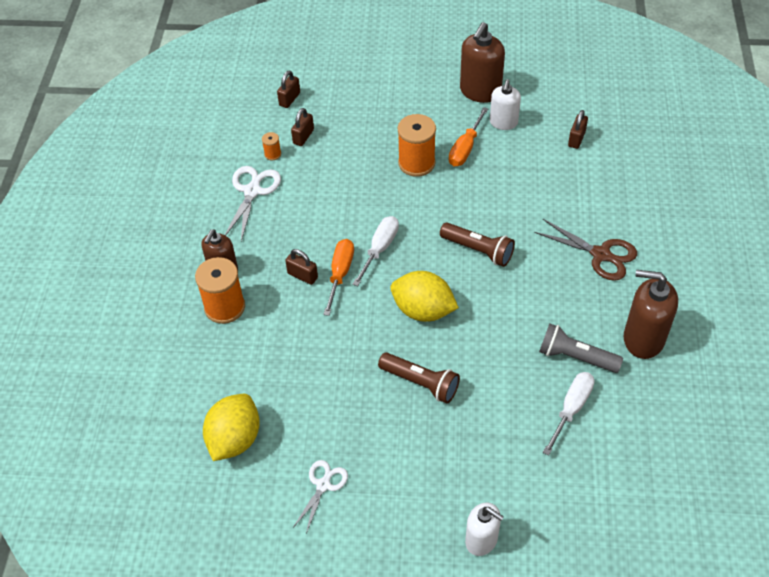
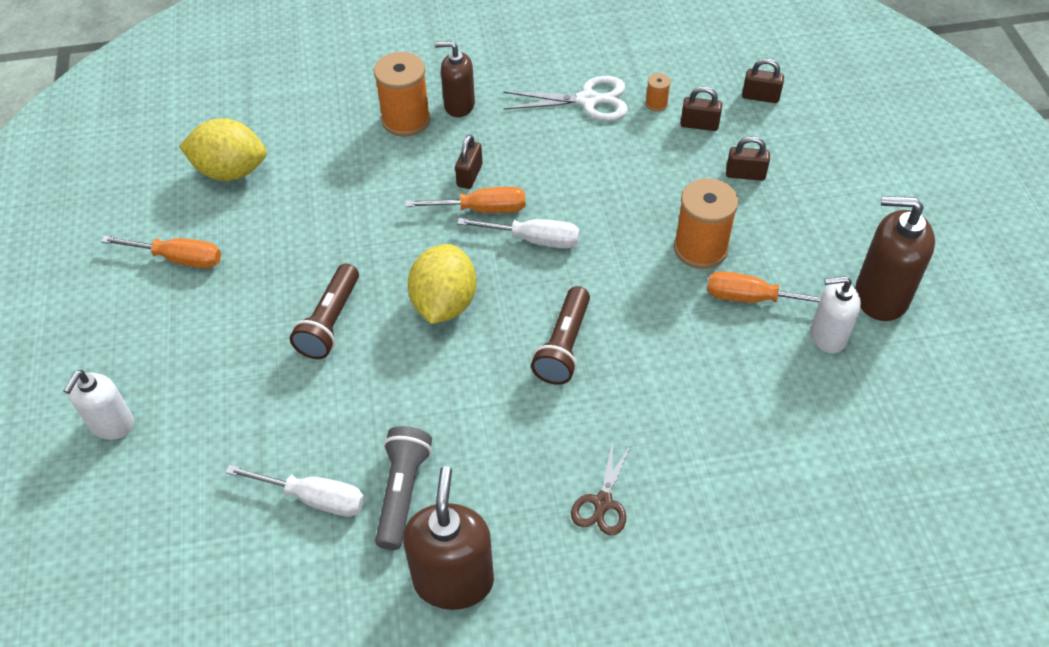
camera: 75 degrees right, 0 degrees up
(323, 485) = (178, 259): white scissors -> orange screwdriver
(576, 139) = (837, 438): brown padlock -> brown padlock (745, 174)
(601, 254) = (603, 503): brown scissors -> brown scissors, size x0.66

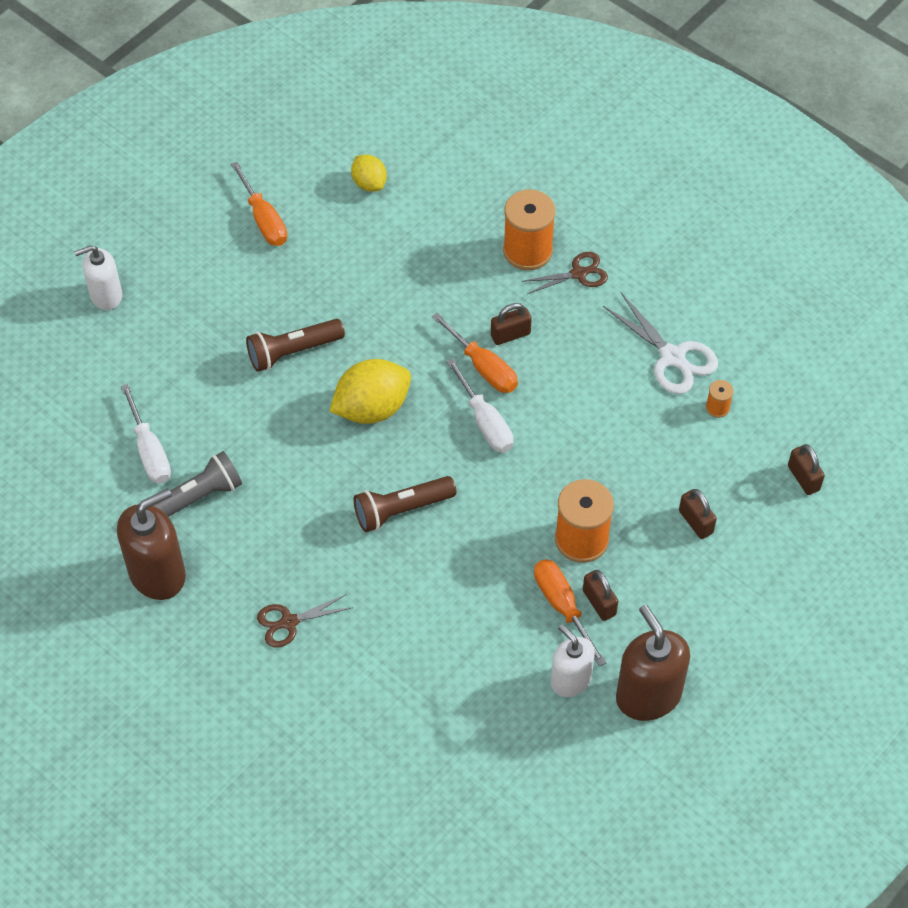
camera: 50 degrees right, 5 degrees up
(230, 171) = (369, 183): yellow lemon -> yellow lemon, size x0.58
(459, 105) = (578, 273): brown soap dispenser -> brown scissors
(699, 125) = (722, 454): brown padlock -> brown padlock (599, 602)

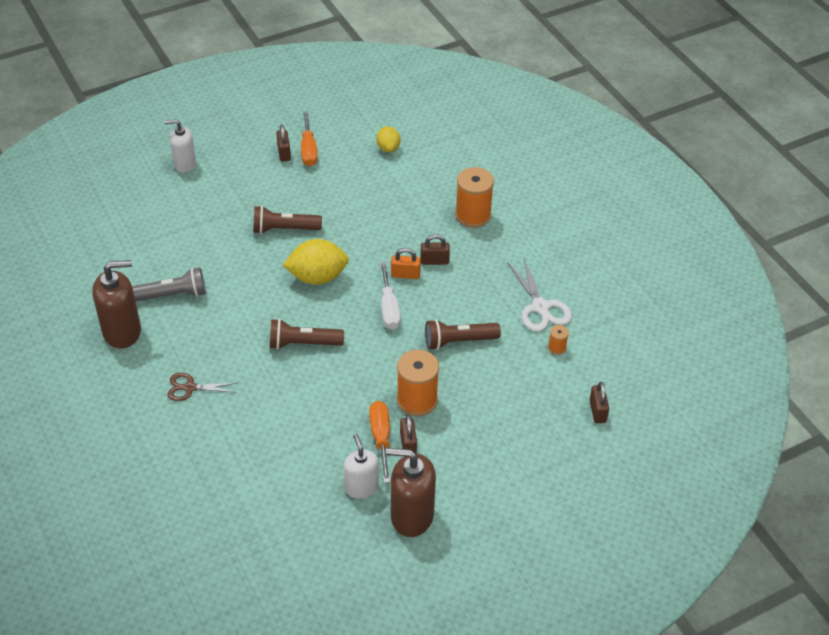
camera: 20 degrees right, 10 degrees down
(149, 450) = (160, 258): white screwdriver -> none
(483, 367) = (405, 275): orange screwdriver -> orange padlock
(578, 273) = (500, 238): brown scissors -> none
(594, 439) = (459, 341): none -> brown flashlight
(648, 695) = (411, 516): brown soap dispenser -> brown soap dispenser turned 75 degrees counterclockwise
(696, 522) = (504, 415): brown padlock -> brown padlock (284, 153)

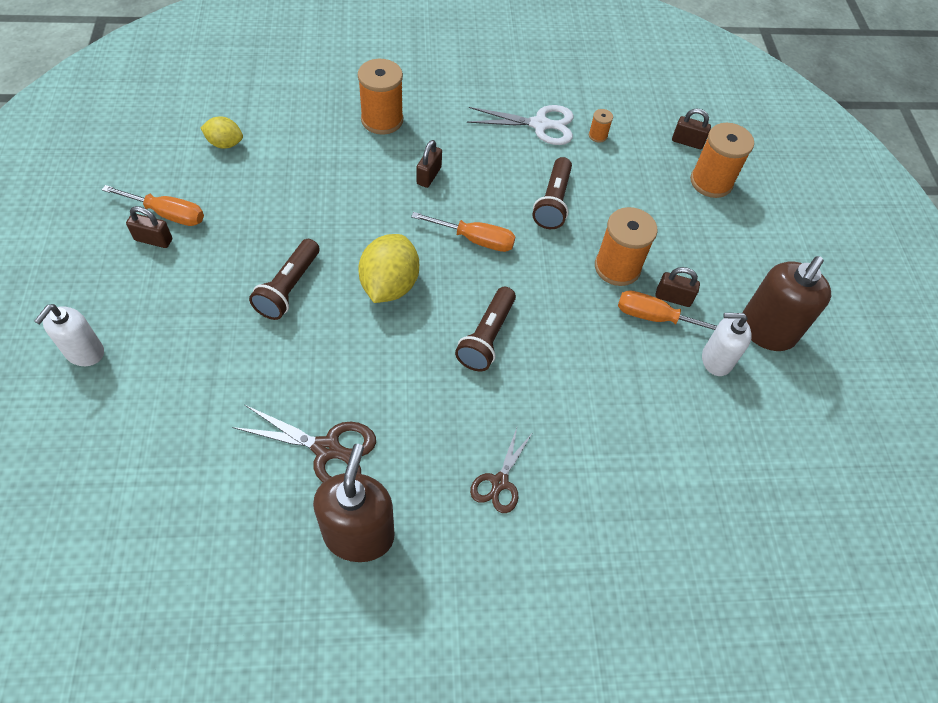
camera: 70 degrees left, 10 degrees up
(173, 295) = (327, 449): grey flashlight -> brown scissors
(389, 308) = (474, 239): white screwdriver -> orange screwdriver
(405, 275) = (434, 207): orange padlock -> none
(559, 440) = (711, 182): none -> orange spool

